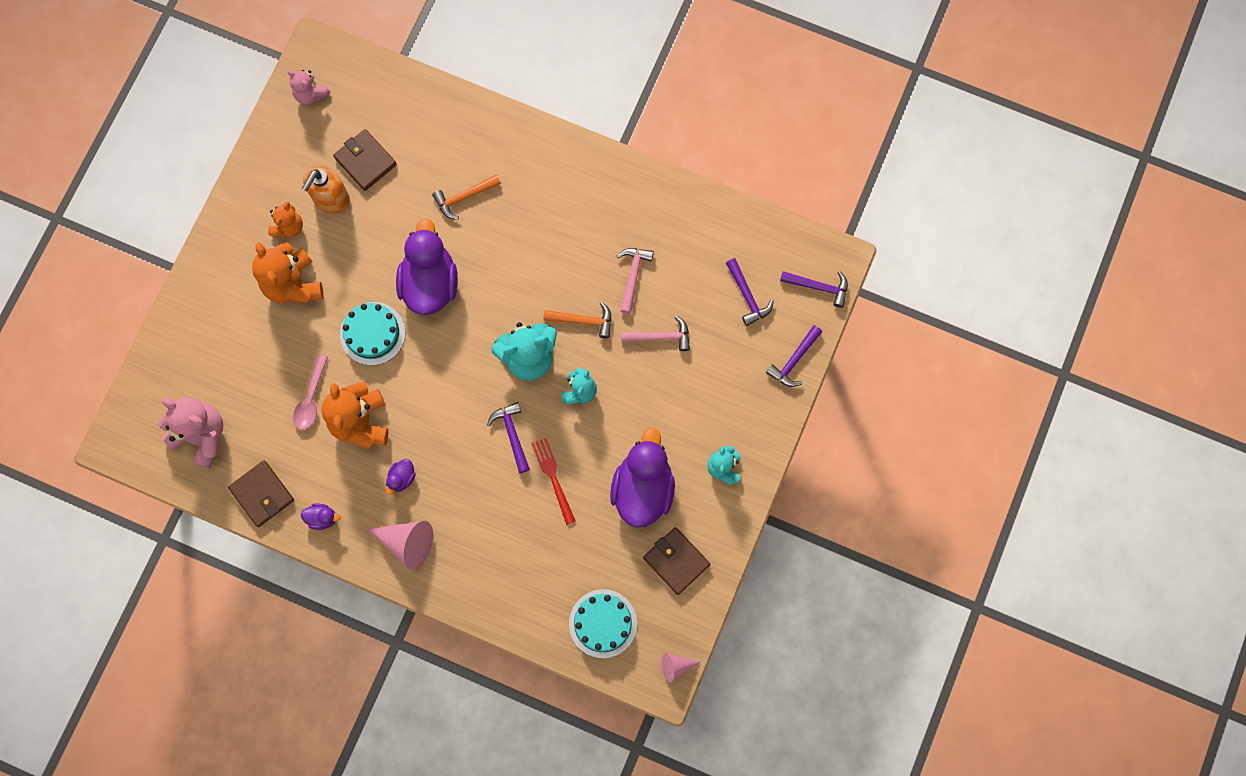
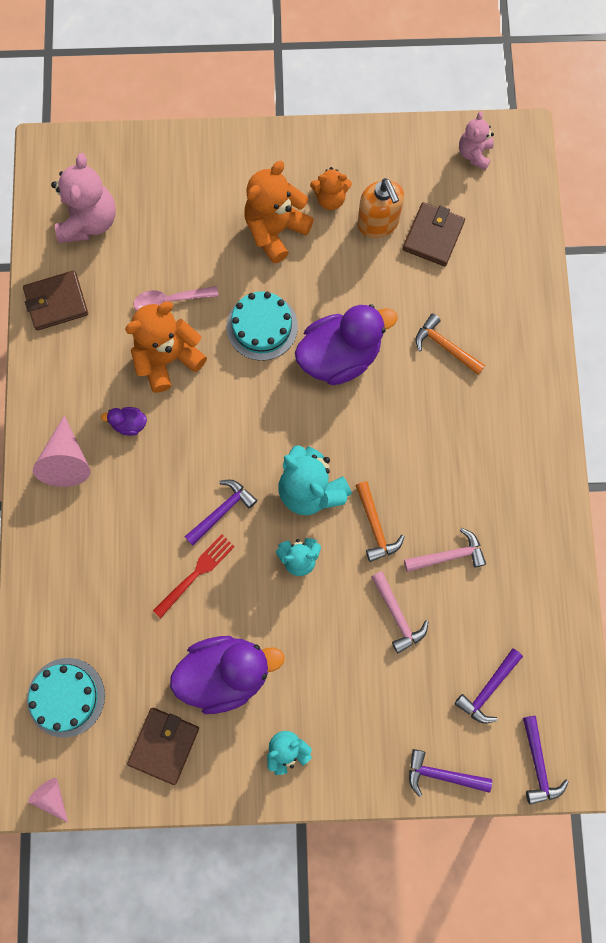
camera: 65 degrees right, 0 degrees up
(262, 494) = (56, 302): brown wallet -> brown wallet turned 45 degrees clockwise
(322, 518) = (57, 368): purple duck -> none
(331, 199) = (378, 223): orange soap dispenser -> orange soap dispenser turned 120 degrees counterclockwise

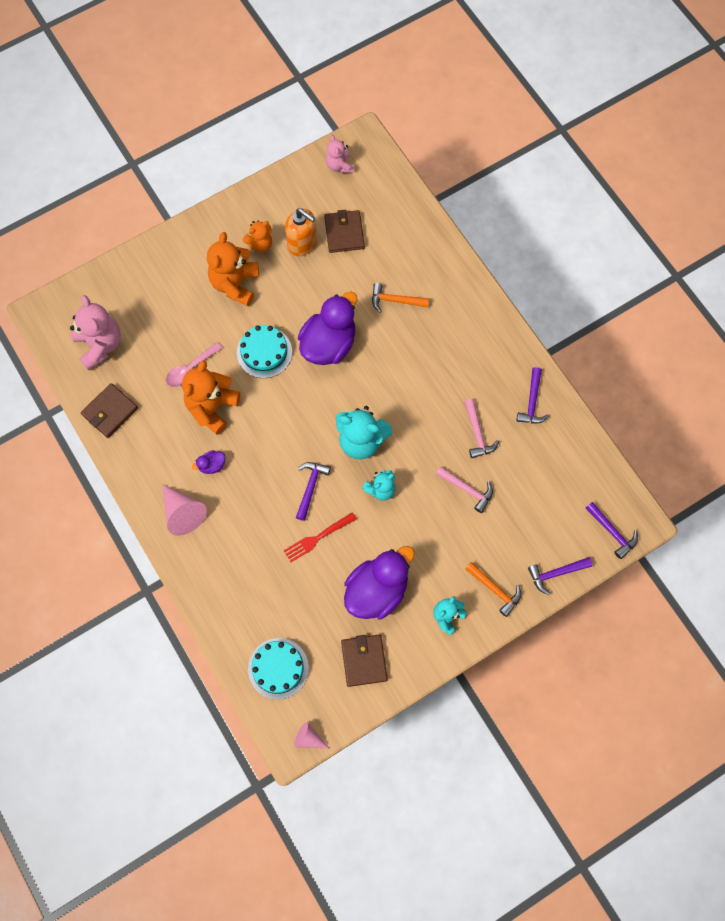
camera: 30 degrees left, 5 degrees down
(196, 573) = (318, 538): red fork -> red fork turned 135 degrees counterclockwise
(375, 526) = (418, 441): orange hammer -> orange hammer (495, 590)
(448, 555) = (477, 433): pink hammer -> pink hammer turned 120 degrees clockwise
(488, 689) = (553, 503): purple hammer -> purple hammer (532, 402)

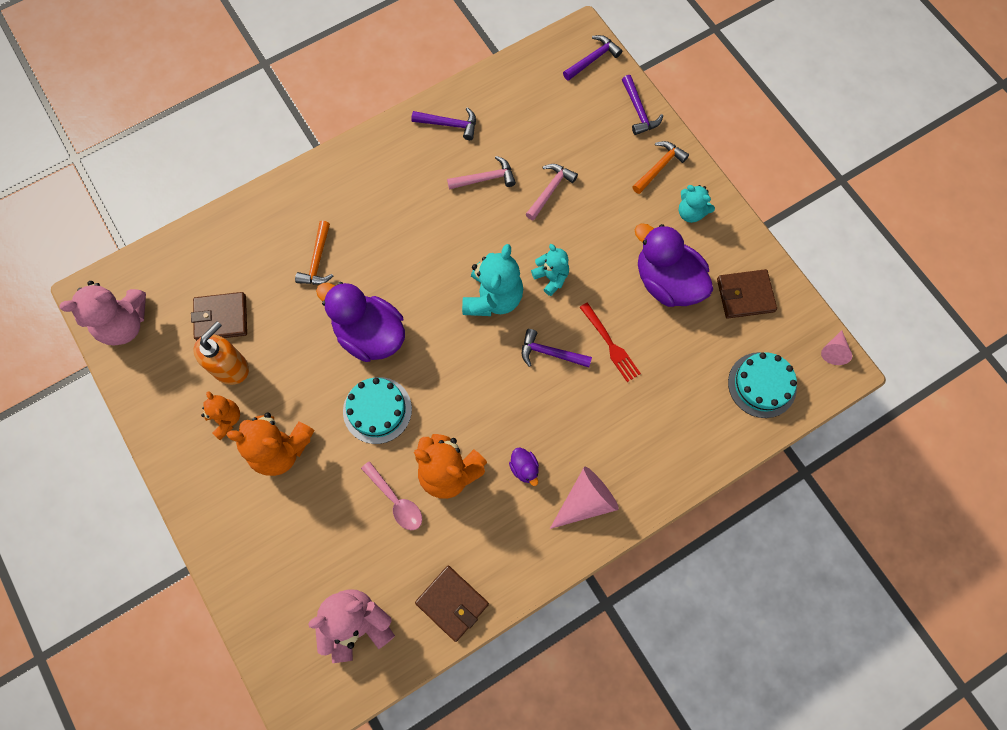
camera: 90 degrees left, 0 degrees up
(339, 165) = (124, 324): pink teddy bear -> pink teddy bear, size x1.71

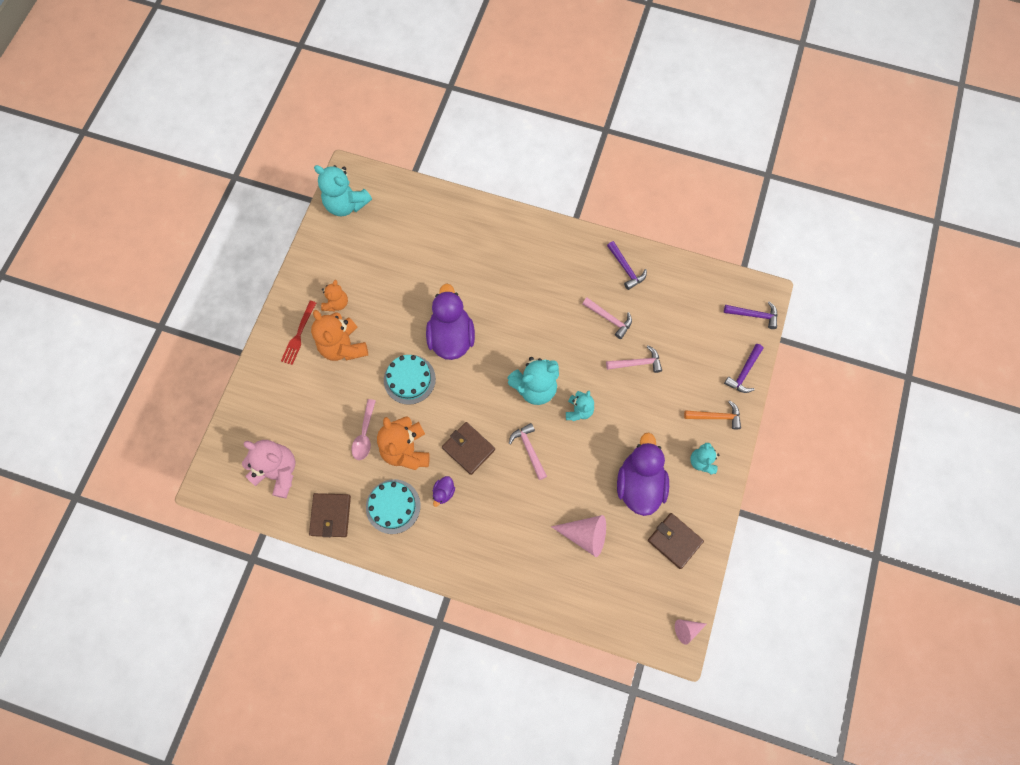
camera: 50 degrees right, 0 degrees up
(124, 324) = (346, 204): pink teddy bear -> turquoise teddy bear
(221, 318) = (392, 249): brown wallet -> brown wallet (468, 448)
(230, 367) = (368, 279): orange soap dispenser -> none
(317, 260) = (471, 270): orange hammer -> none
(550, 353) = (529, 449): purple hammer -> pink hammer
(585, 501) = (453, 545): pink cone -> pink cone (585, 535)
(610, 344) = (566, 481): red fork -> red fork (299, 335)
(762, 385) = (621, 598): turquoise cake -> turquoise cake (393, 506)

